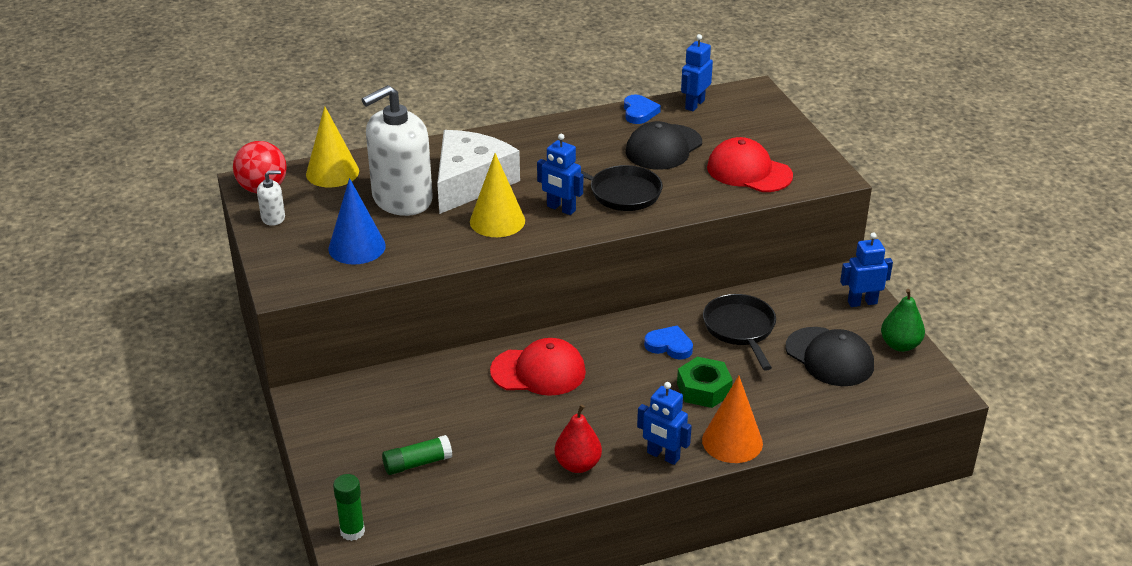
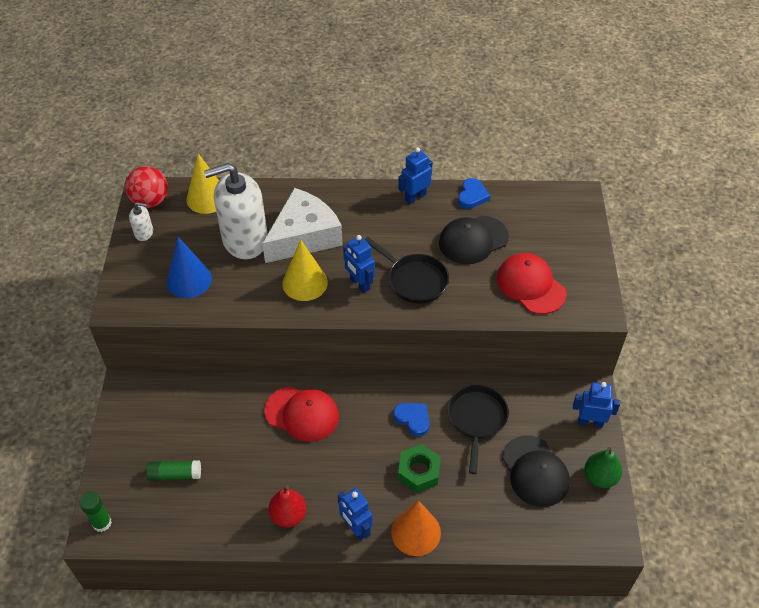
camera: 20 degrees right, 15 degrees up
(694, 104) = (521, 199): blue robot -> blue robot (415, 197)

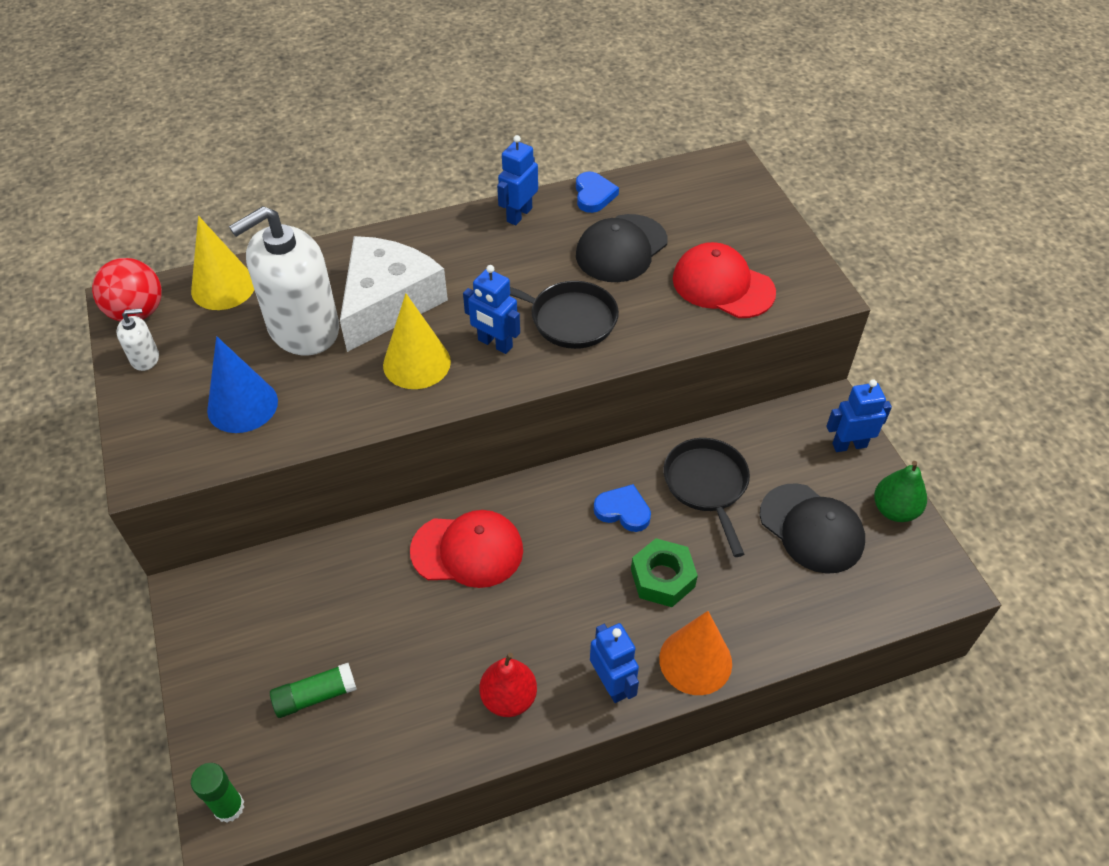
camera: 20 degrees left, 0 degrees up
(356, 528) = (612, 684): blue robot -> blue robot turned 150 degrees counterclockwise

